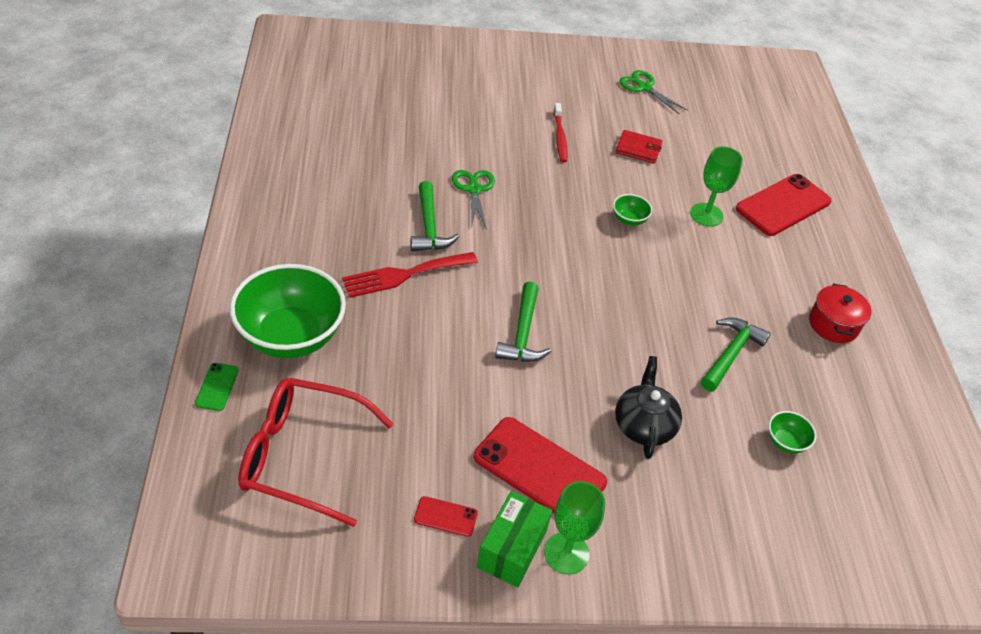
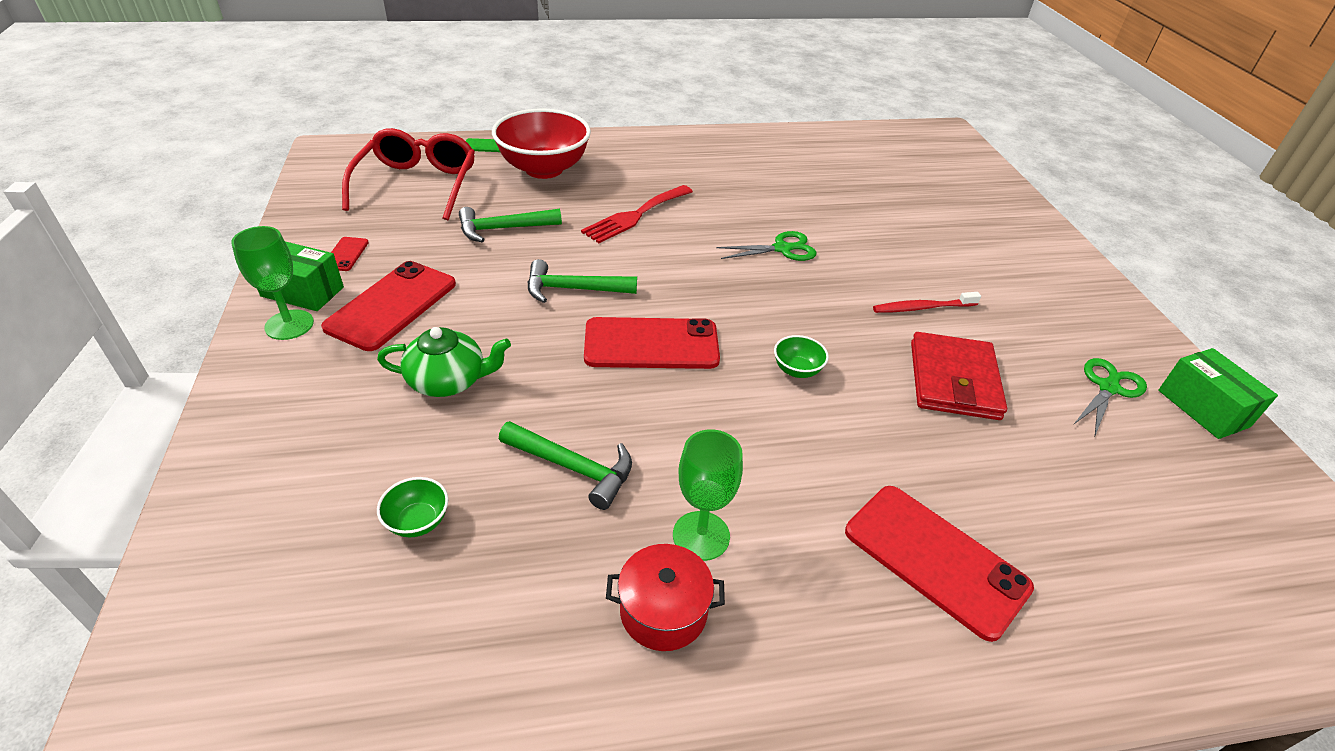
camera: 85 degrees right, 5 degrees down
(291, 336) = (544, 169): green bowl -> red bowl
(404, 275) = (635, 216): red fork -> red fork turned 105 degrees counterclockwise
(429, 227) = (709, 225): green hammer -> green hammer (503, 229)
(599, 293) = (651, 344): none -> red phone
(638, 149) = (953, 380): red wallet -> red wallet, size x1.67
(644, 425) = (448, 381): black teapot -> green teapot
(661, 60) = (1203, 408): none -> green box
(706, 215) = (852, 452): green goblet -> green goblet (701, 535)

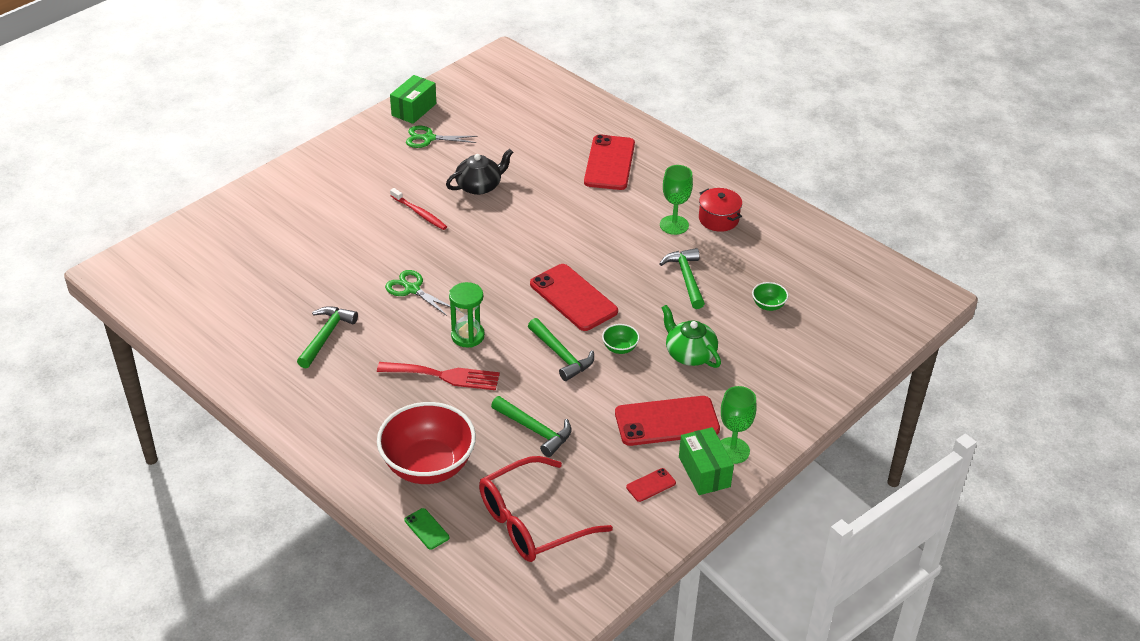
camera: 125 degrees left, 0 degrees up
(673, 249) = (467, 336): none -> green hourglass
(760, 184) = (326, 336): none -> green hammer
(797, 370) = (533, 238): green bowl -> green bowl (620, 348)
(953, 380) = (479, 186): red wallet -> black teapot

